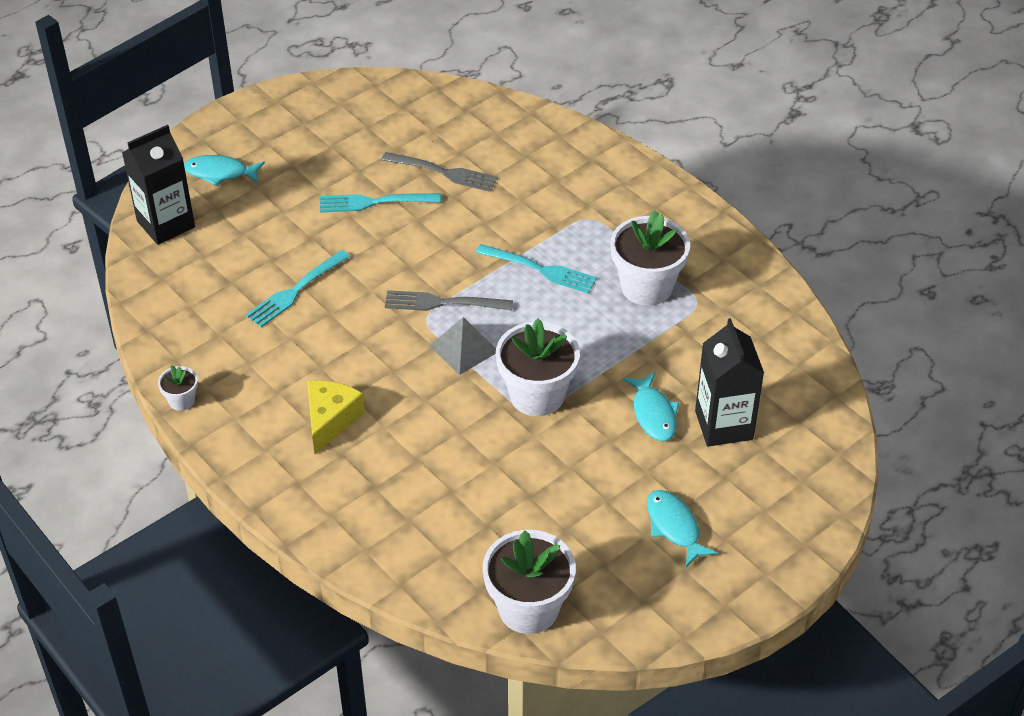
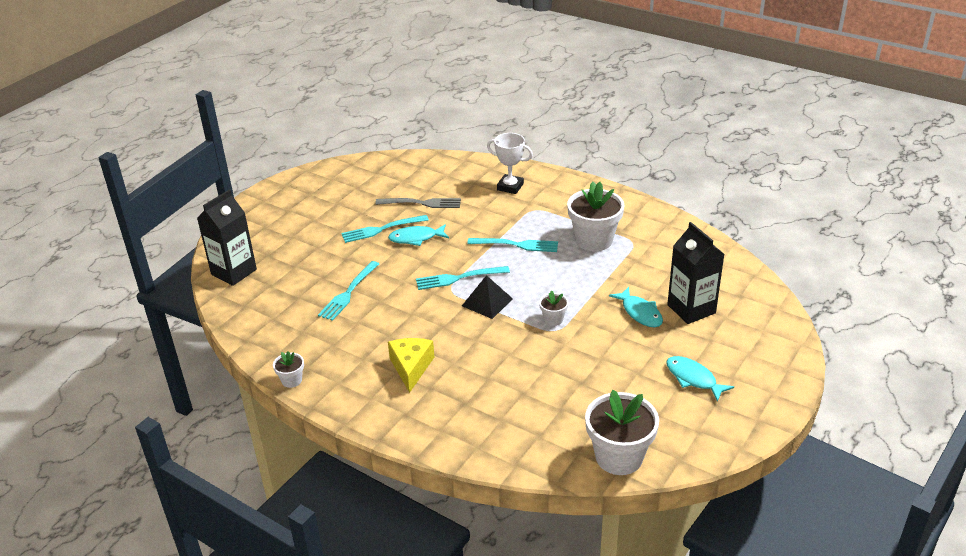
camera: 15 degrees left, 10 degrees down
(220, 173) = (261, 234): turquoise fish -> turquoise fish (416, 238)
(442, 303) = (458, 278): grey fork -> turquoise fork
(464, 348) = (487, 302): grey pyramid -> black pyramid
(537, 395) = (553, 319): white flower pot -> white flower pot, size x0.47
(573, 173) = (510, 187): none -> white trophy

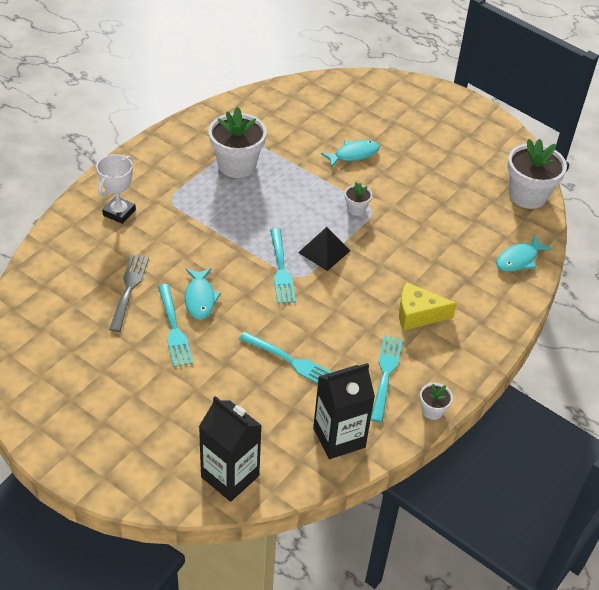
camera: 90 degrees left, 10 degrees up
(517, 245) = (232, 219): turquoise fork -> turquoise fork (386, 374)
(691, 309) = (352, 125): black carton -> black carton (339, 437)
(693, 378) = (440, 140): turquoise fish -> turquoise fish (519, 259)

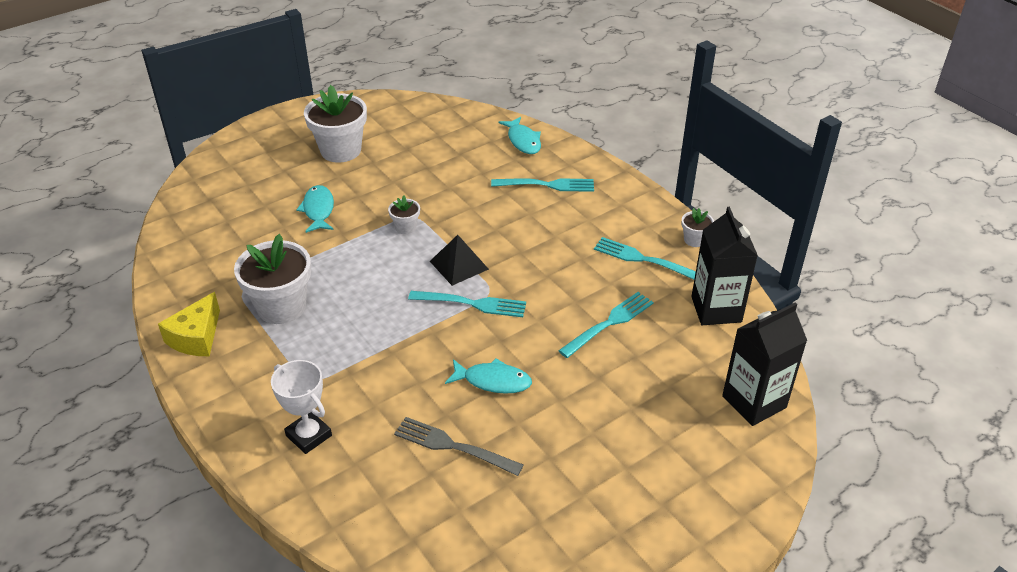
camera: 70 degrees left, 5 degrees down
(174, 329) = (533, 413): turquoise fork -> turquoise fork (547, 185)
(418, 314) = (572, 220): yellow cheese -> yellow cheese (196, 337)
(527, 195) = (442, 114): white flower pot -> white flower pot (341, 150)

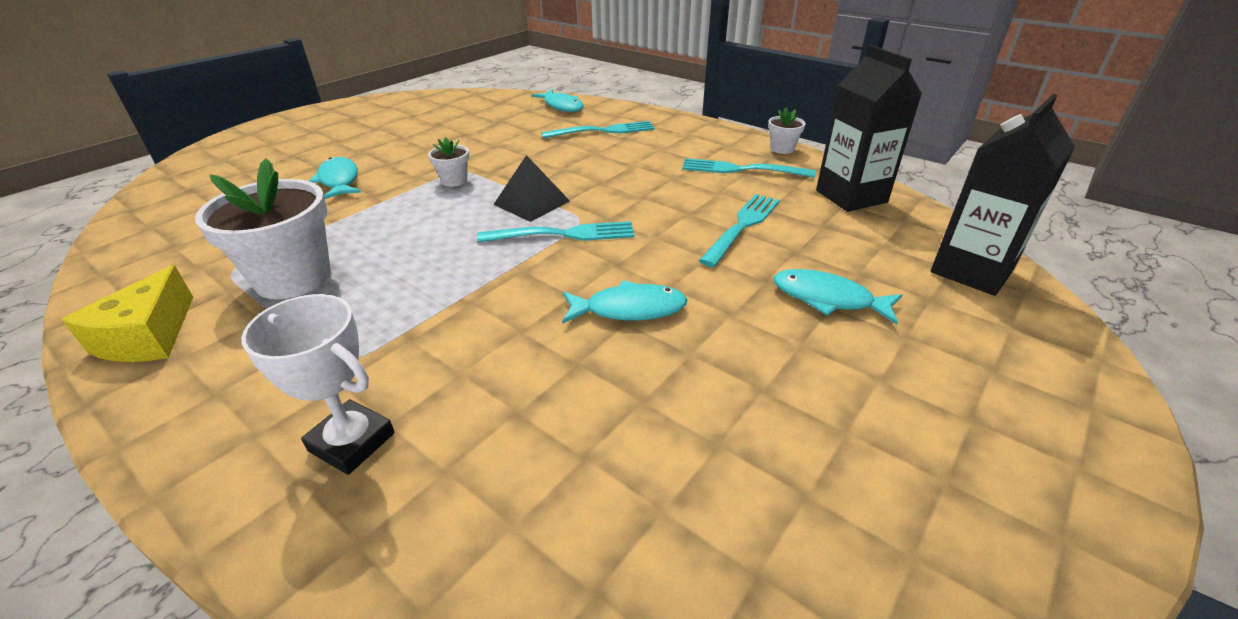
camera: 15 degrees left, 5 degrees down
(341, 150) = (361, 133): white flower pot -> none
(452, 446) = (606, 405): grey fork -> none
(631, 402) = (827, 299): none -> turquoise fish

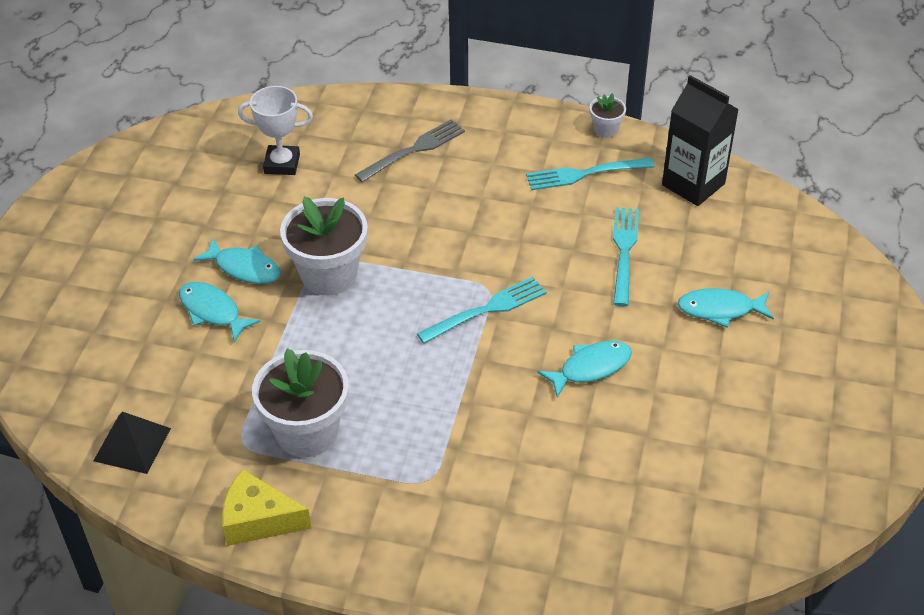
camera: 25 degrees left, 10 degrees up
(148, 336) = (258, 520): yellow cheese -> yellow cheese turned 120 degrees clockwise
(352, 442) = (493, 529): white trophy -> white trophy (282, 164)
(454, 180) = (329, 274): white flower pot -> white flower pot, size x2.12
(531, 202) = (428, 280): black pyramid -> black pyramid (132, 444)
(562, 106) = (334, 116): turquoise fish -> turquoise fish (244, 268)
(603, 131) = (414, 150): turquoise fork -> grey fork
(971, 271) = (806, 247): black carton -> none

